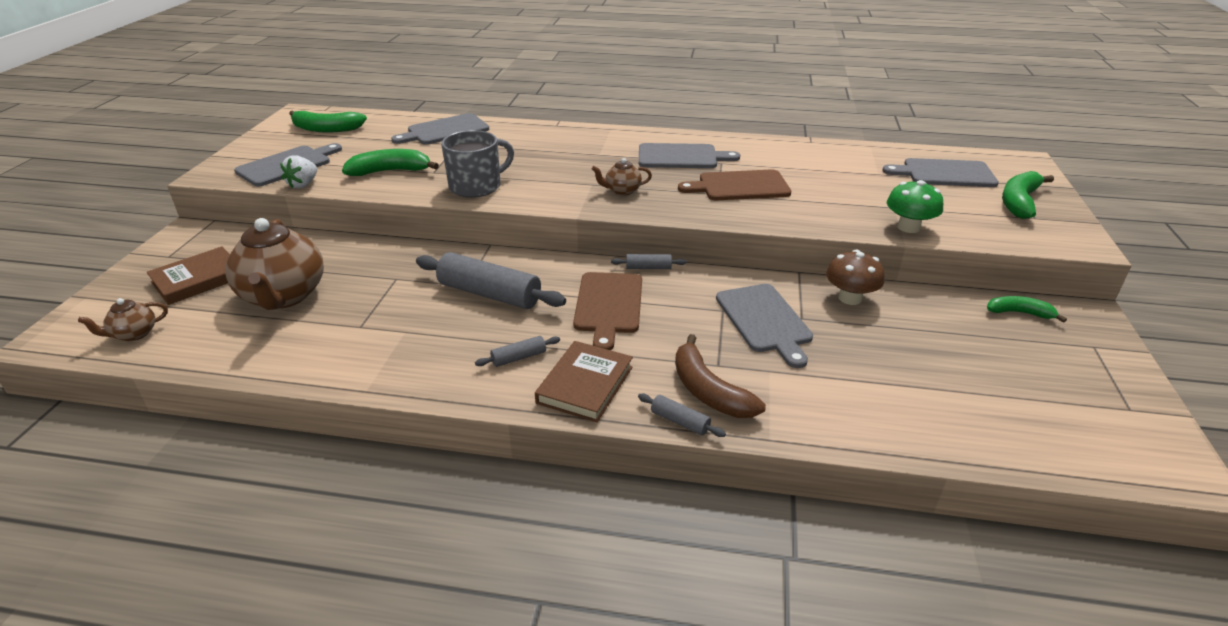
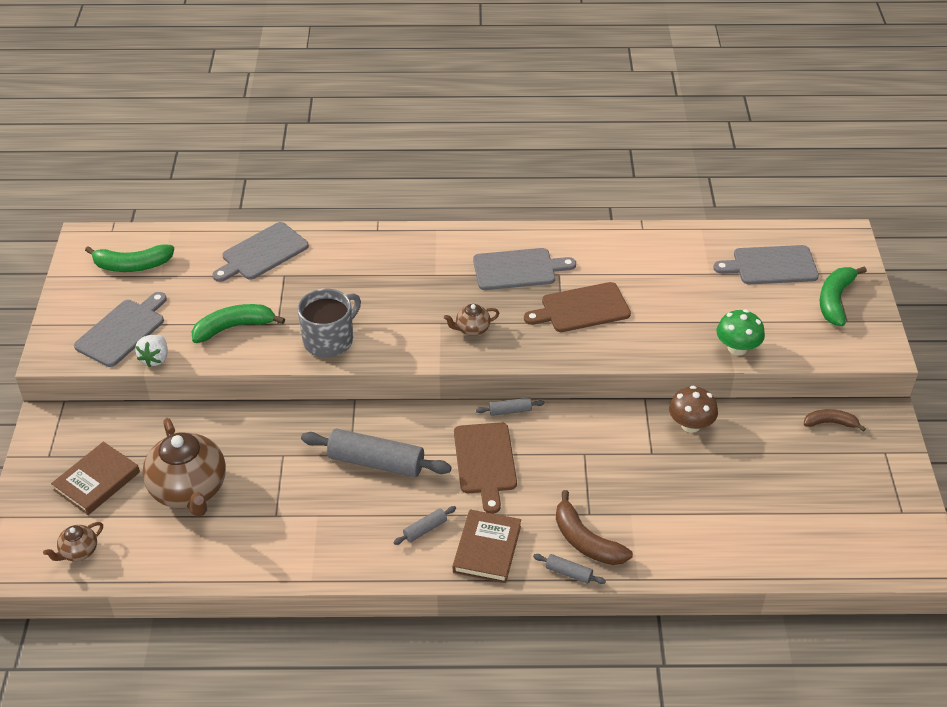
camera: 10 degrees left, 10 degrees up
(764, 321) = (621, 461): grey cutting board -> none
(1019, 313) = (830, 423): green banana -> brown banana

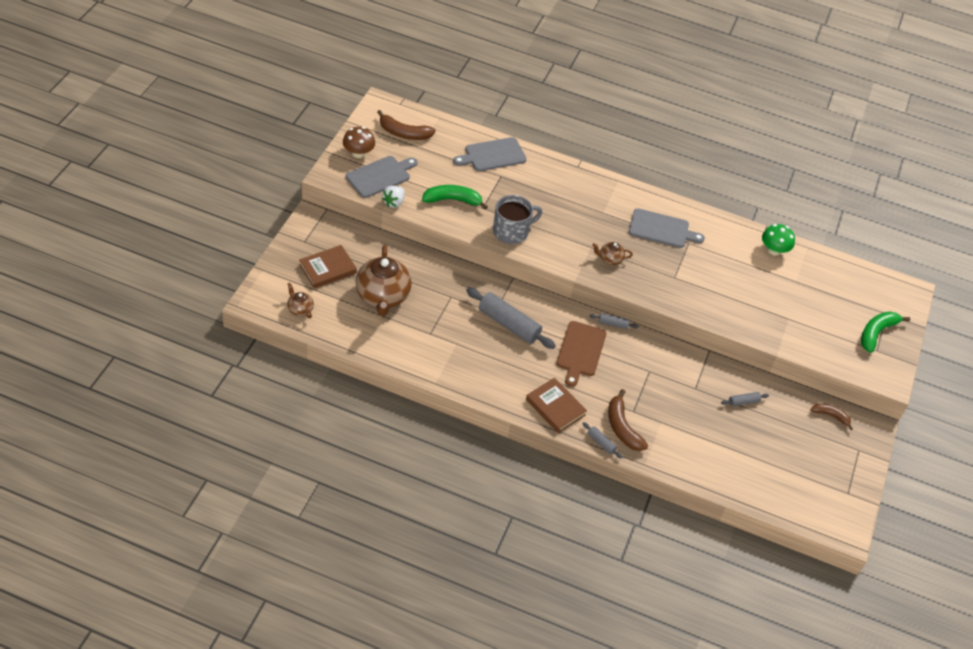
camera: 15 degrees right, 5 degrees up
(78, 552) = (300, 309): brown teapot -> brown teapot turned 75 degrees clockwise
(132, 265) = (404, 133): green banana -> brown banana
(425, 529) = (521, 379): grey rolling pin -> grey rolling pin (743, 402)
(487, 549) = (555, 407): brown book -> brown book turned 75 degrees counterclockwise
(581, 308) = (692, 272): brown cutting board -> none
(690, 425) = (732, 380): brown mushroom -> brown mushroom (358, 153)
(737, 348) = (787, 340): green mushroom -> green mushroom (774, 250)
(771, 266) = (843, 292): grey cutting board -> none

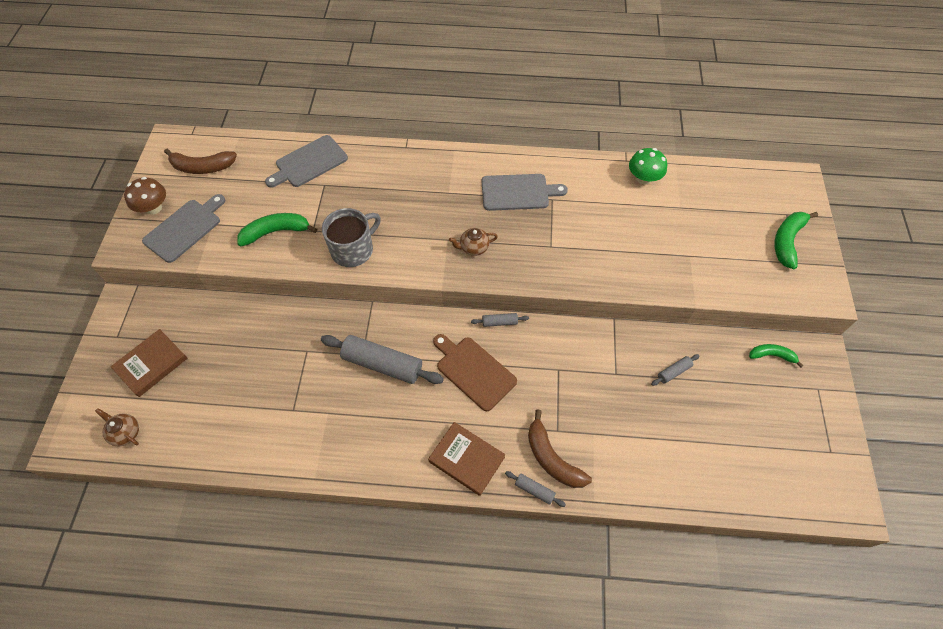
camera: 10 degrees left, 10 degrees up
(382, 297) = (225, 379): brown teapot -> none
(394, 202) = (207, 257): white strawberry -> none
(580, 351) = (473, 371): brown cutting board -> brown cutting board turned 135 degrees clockwise
(831, 416) = (771, 355): brown banana -> green banana

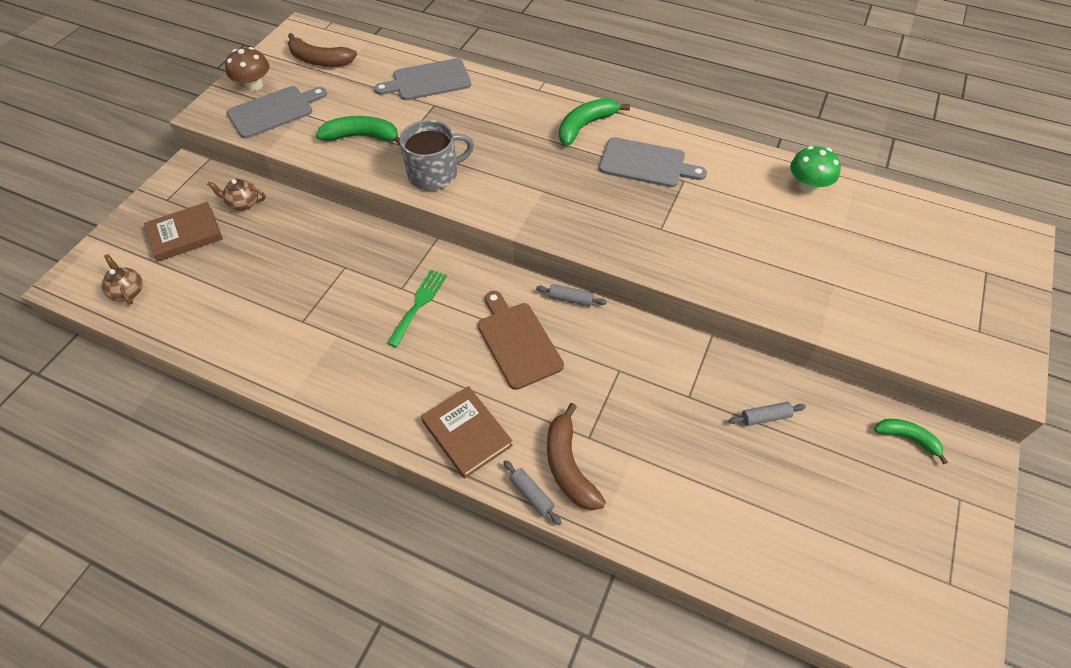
camera: 20 degrees right, 5 degrees down
(382, 364) = (419, 304): grey rolling pin -> green fork
(473, 248) = (568, 206): brown teapot -> brown teapot (243, 203)
(787, 241) = (975, 303): green banana -> green banana (585, 126)

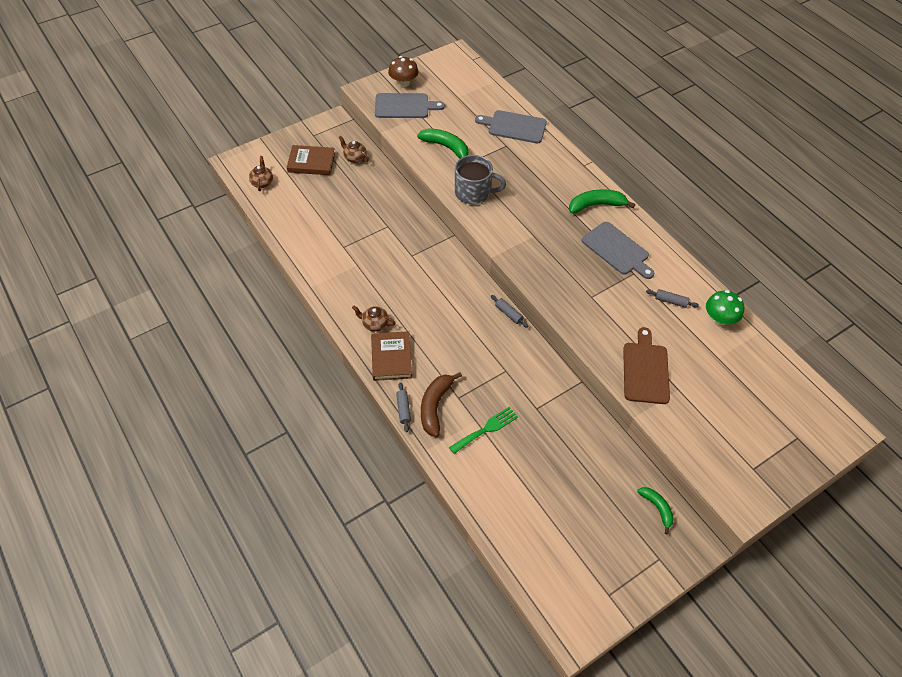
camera: 30 degrees right, 0 degrees up
(319, 60) = (454, 82): brown banana -> none
(413, 401) = (374, 324): none -> brown teapot
(419, 304) = (415, 270): green fork -> green fork (486, 429)
(517, 342) = (457, 322): brown cutting board -> brown cutting board (645, 370)
(765, 417) = (574, 445): grey rolling pin -> grey rolling pin (670, 301)

